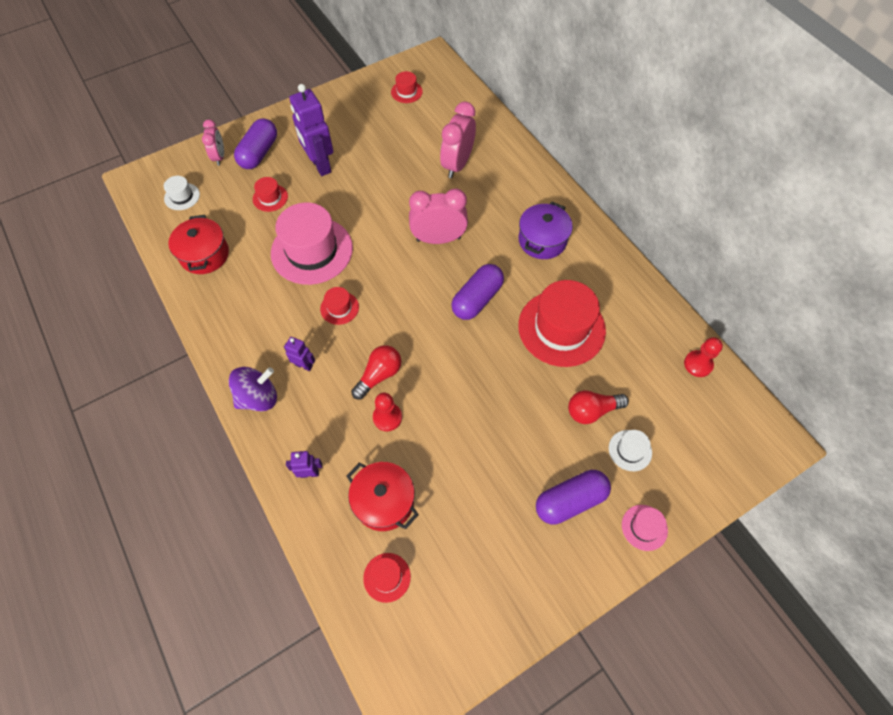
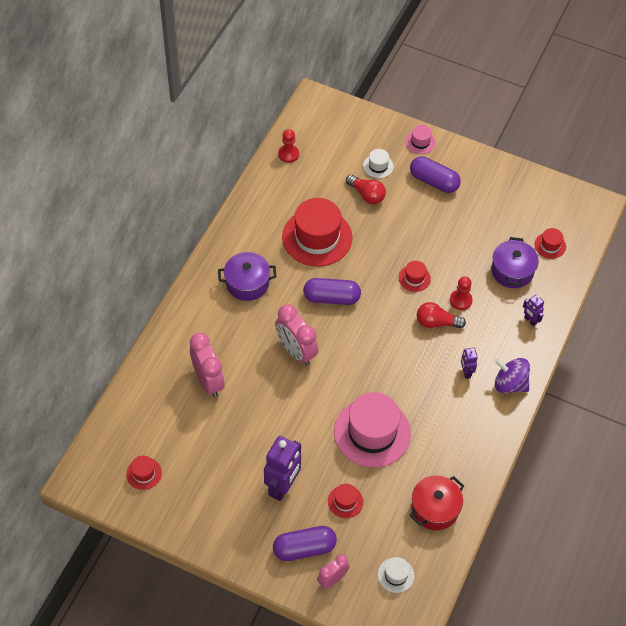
camera: 125 degrees left, 5 degrees down
(339, 308) = (406, 380): red hat -> red hat (414, 278)
(384, 501) = (512, 271): red pot -> purple pot
(457, 164) = (208, 381): pink clock -> pink clock turned 105 degrees counterclockwise

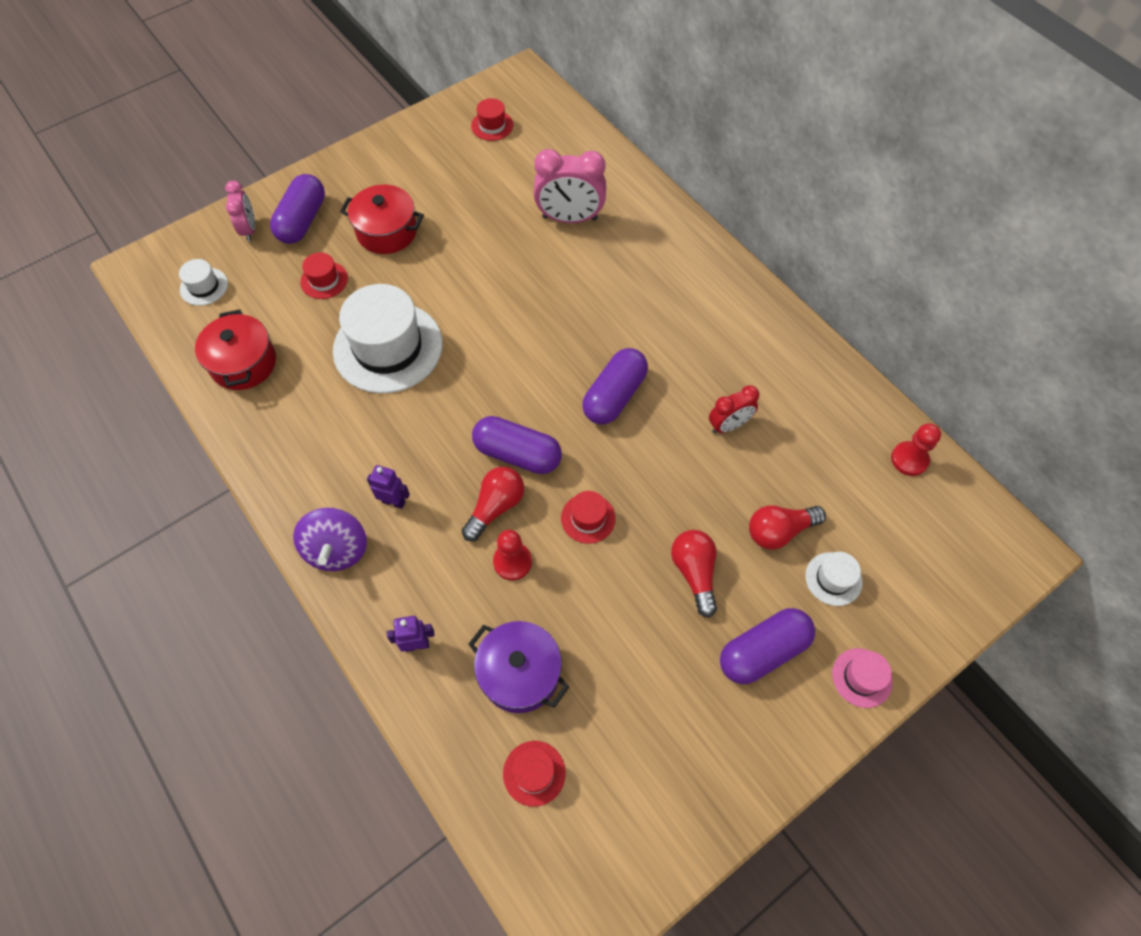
camera: 120 degrees right, 5 degrees up
(247, 283) = (692, 312): purple pot -> none
(283, 487) = (387, 232): purple robot -> red pot
(296, 351) = (555, 319): pink clock -> none
(317, 237) = (728, 425): red hat -> red clock
(372, 432) = (388, 347): pink hat -> white hat
(398, 327) = (517, 454): none -> purple capsule
(413, 221) = (694, 573): none -> red light bulb
(510, 384) = (337, 549): purple spinning top -> purple spinning top turned 120 degrees clockwise

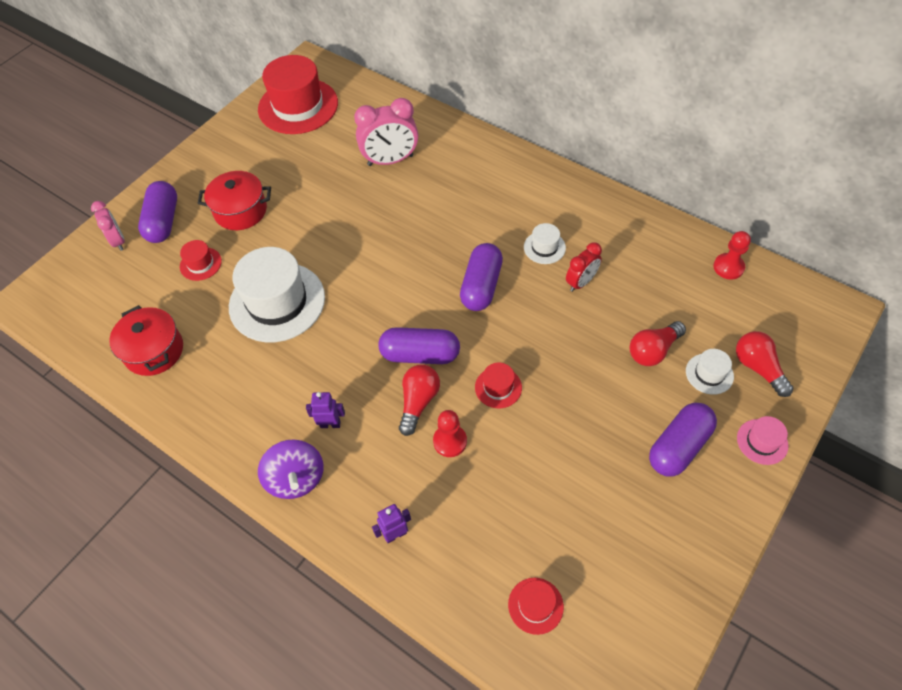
camera: 15 degrees left, 5 degrees down
(204, 286) = (94, 298): white hat -> white hat (544, 247)
(492, 125) = (298, 106): red hat -> red hat, size x2.22
(520, 673) = (491, 529): purple pot -> none
(694, 573) = (600, 403): red light bulb -> red light bulb (758, 368)

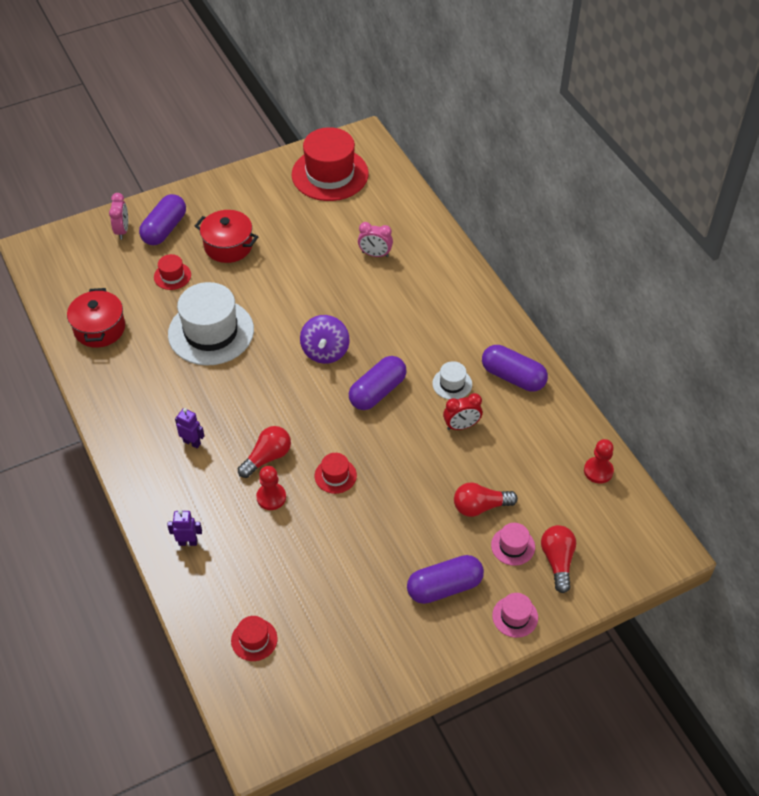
camera: 25 degrees right, 5 degrees down
(296, 478) = (143, 469): purple spinning top -> purple spinning top (325, 351)
(390, 160) = (375, 254): pink clock -> pink clock, size x0.60
(420, 354) = (293, 423): purple capsule -> purple capsule (513, 377)
(709, 374) = (513, 546): white hat -> pink hat

